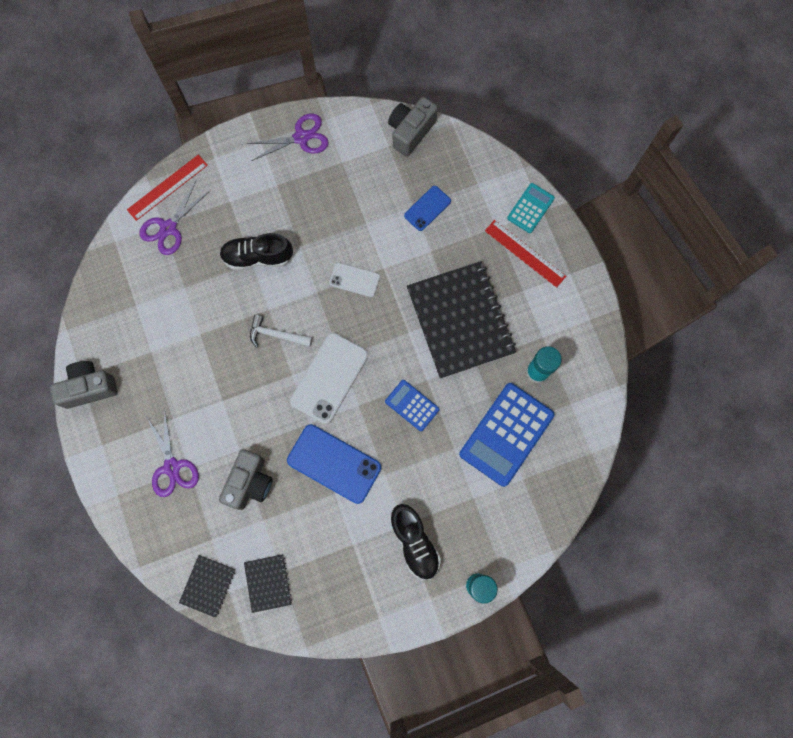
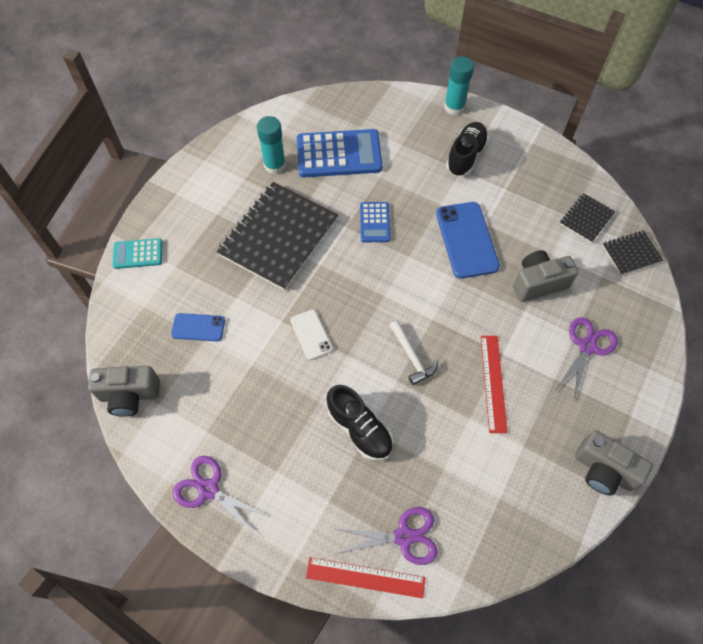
camera: 130 degrees left, 15 degrees down
(329, 378) = (408, 291): white phone -> none
(525, 253) = (183, 232): red ruler -> red ruler (493, 383)

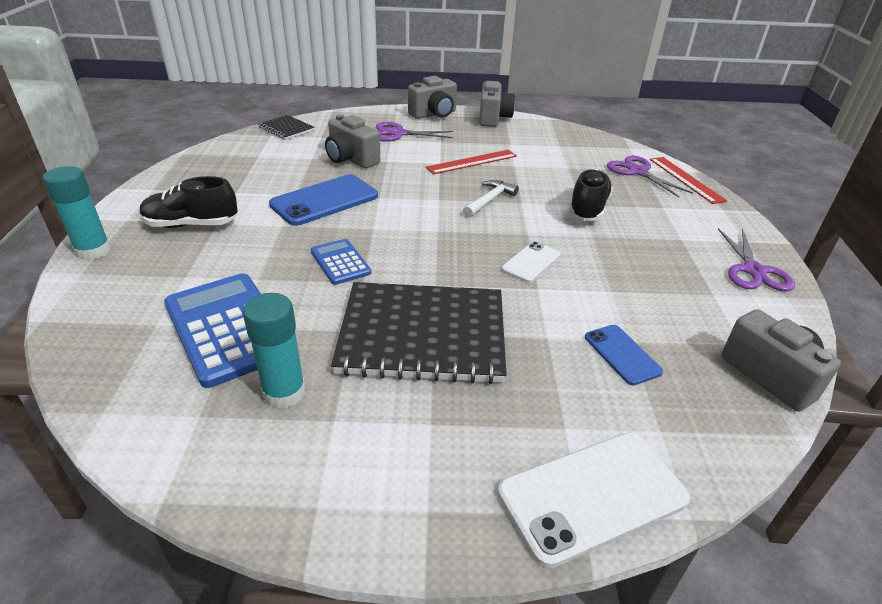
camera: 120 degrees left, 25 degrees down
(138, 254) = (592, 495): turquoise calculator -> white phone
(375, 222) = (340, 262): blue calculator -> blue calculator turned 90 degrees counterclockwise
(586, 219) = (256, 149): black notebook -> none
(635, 408) = (434, 114): none -> grey camera

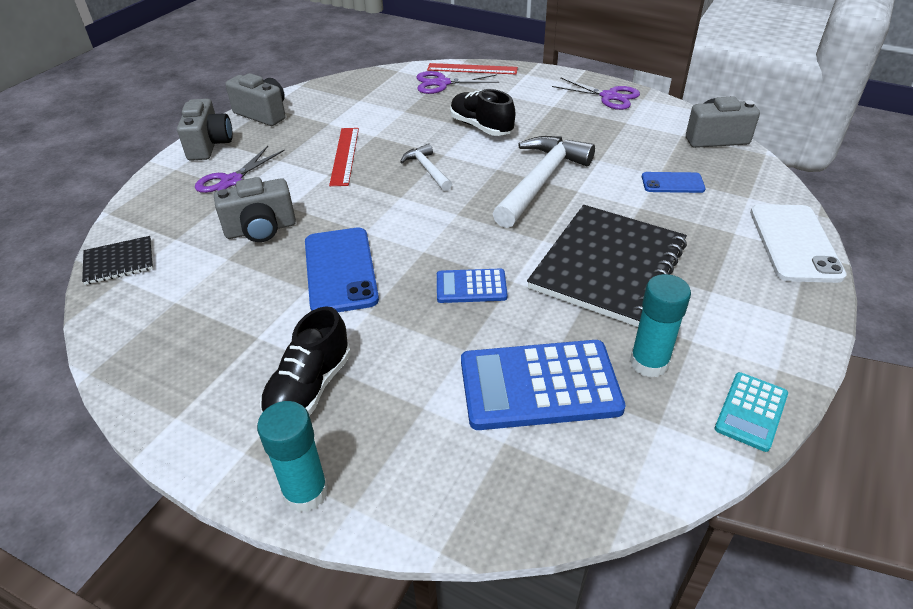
camera: 60 degrees left, 5 degrees up
(235, 489) = (751, 411): none -> turquoise calculator
(531, 262) = (541, 181): white phone -> white hammer

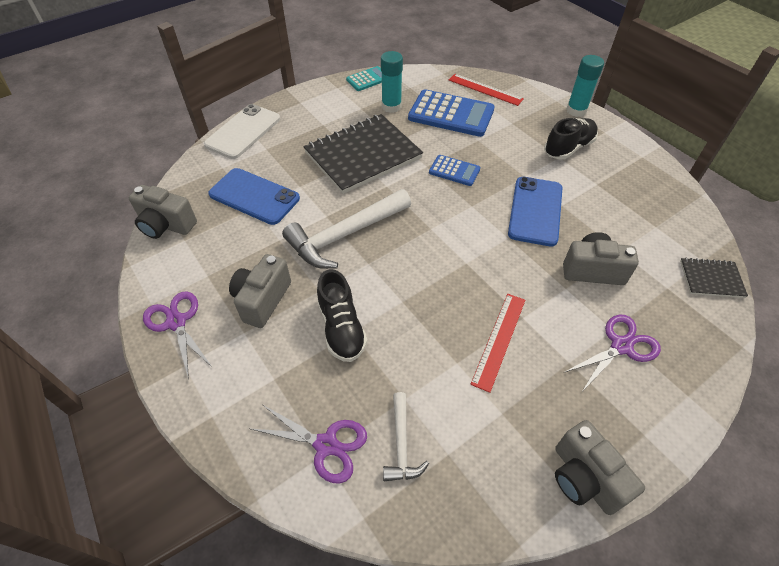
camera: 155 degrees left, 10 degrees up
(209, 145) = (653, 429): grey camera -> grey camera (262, 300)
(427, 169) = (428, 286): white hammer -> white hammer (401, 444)
(472, 69) = (264, 466): red ruler -> red ruler (485, 89)
(672, 183) = (254, 196): blue phone -> blue phone, size x1.78

